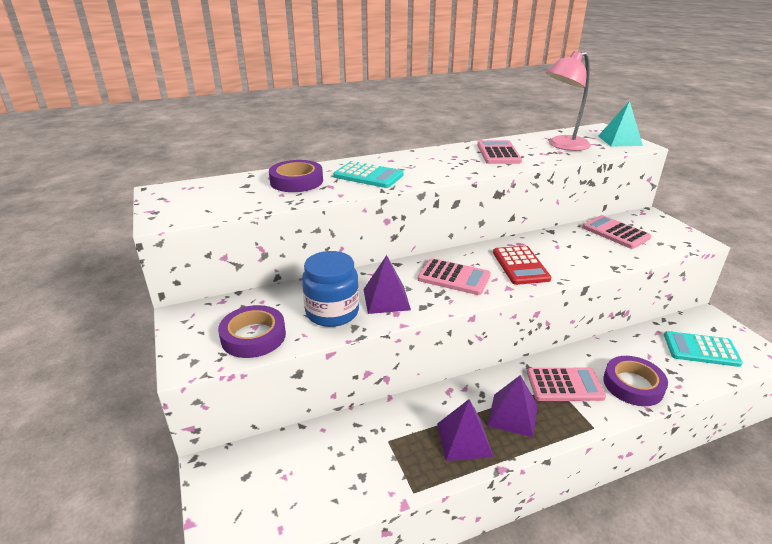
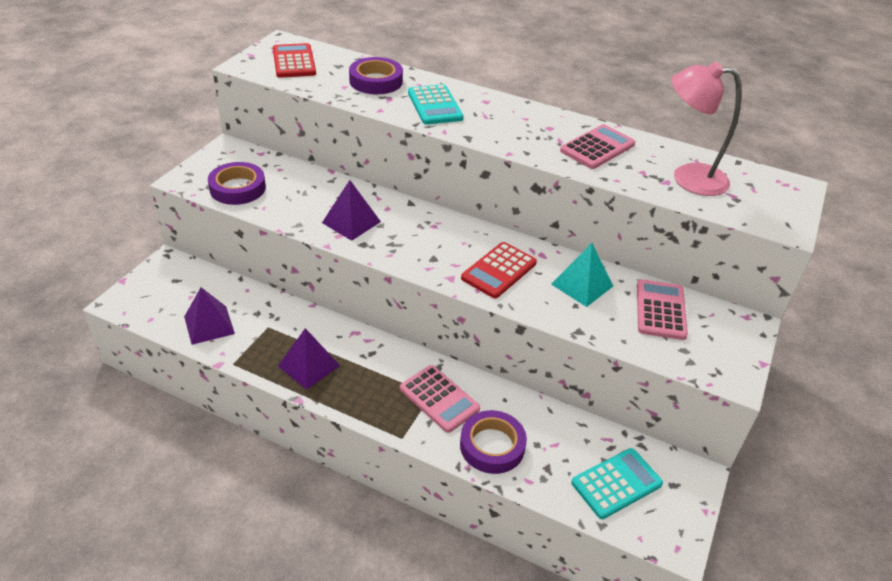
camera: 45 degrees right, 10 degrees up
(202, 198) = (294, 62): none -> red calculator
(332, 312) = (304, 206): blue jar -> none
(454, 277) = (428, 241): pink calculator -> none
(513, 415) = (365, 381): purple pyramid -> purple pyramid (209, 325)
(619, 140) = (776, 210): turquoise pyramid -> turquoise pyramid (582, 285)
(701, 350) = (616, 483): turquoise calculator -> turquoise calculator turned 90 degrees clockwise

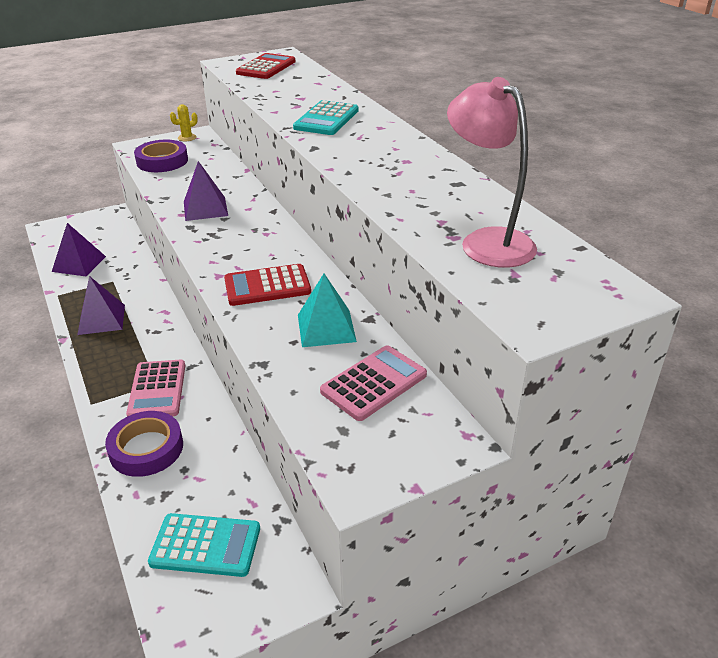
camera: 40 degrees right, 5 degrees down
(223, 154) = (187, 138): none -> yellow cactus
(376, 81) = (307, 92): purple tape -> none
(597, 147) = (427, 188): pink calculator -> none

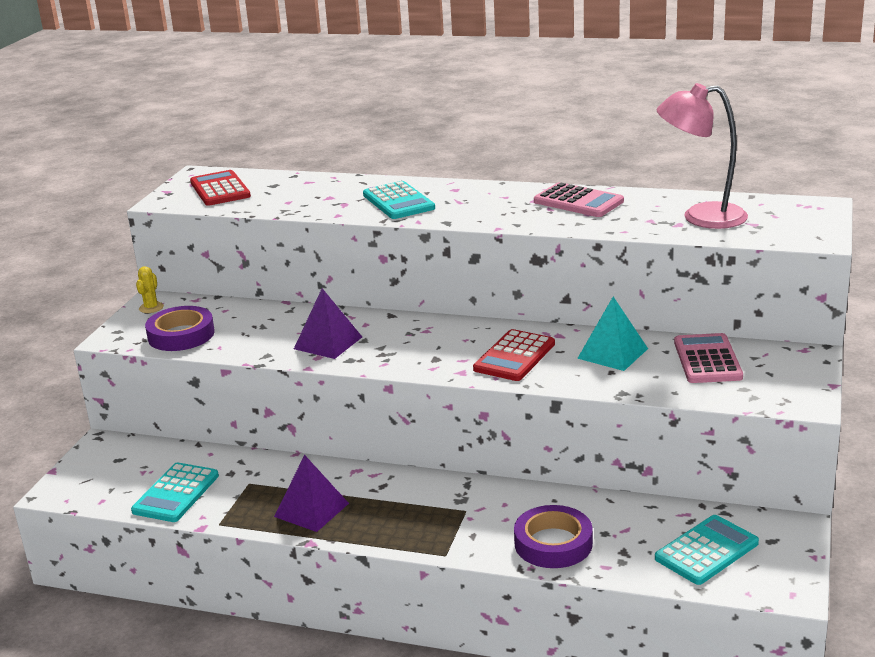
camera: 45 degrees left, 10 degrees down
(79, 264) = (176, 493): purple pyramid -> turquoise calculator
(157, 390) = (477, 512): pink calculator -> pink calculator (578, 201)

